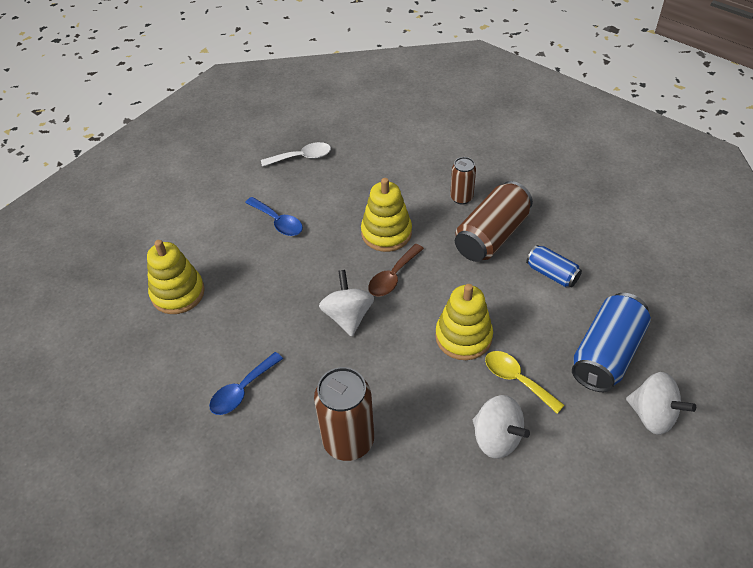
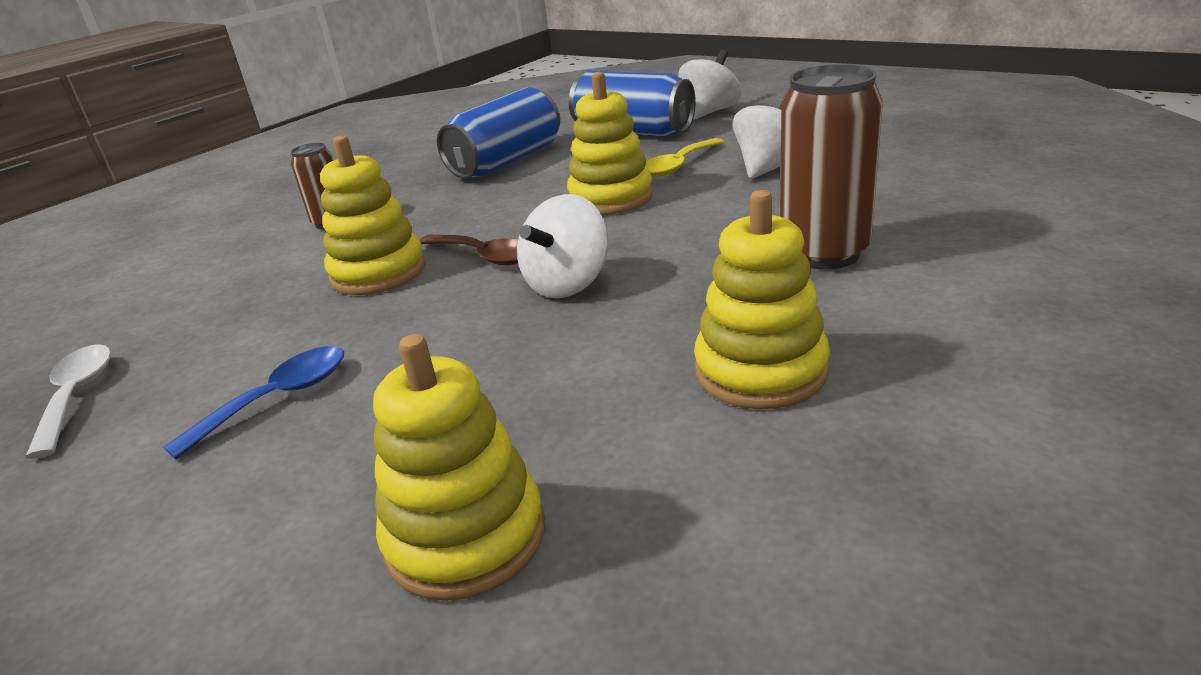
camera: 90 degrees left, 20 degrees down
(242, 390) = (760, 371): blue spoon -> yellow stacking toy
(348, 316) = (568, 284): white spinning top -> white spinning top turned 45 degrees counterclockwise
(491, 235) = (423, 197): brown can -> none
(552, 274) = (506, 161): blue can -> blue can, size x1.78

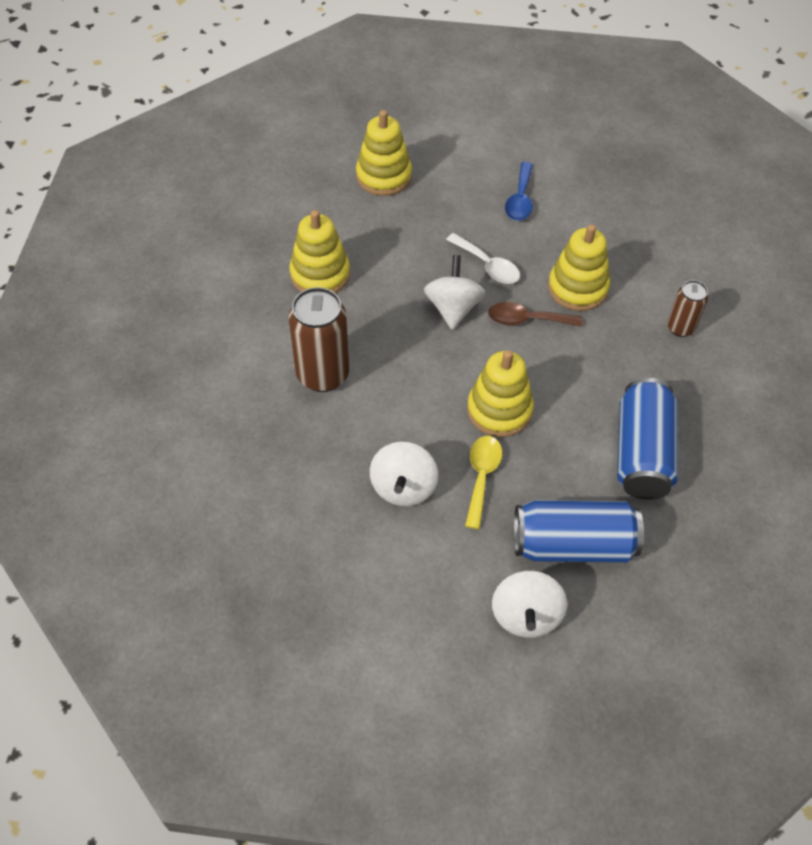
camera: 145 degrees right, 25 degrees up
(77, 396) = (617, 173): white spoon -> white spoon (487, 265)

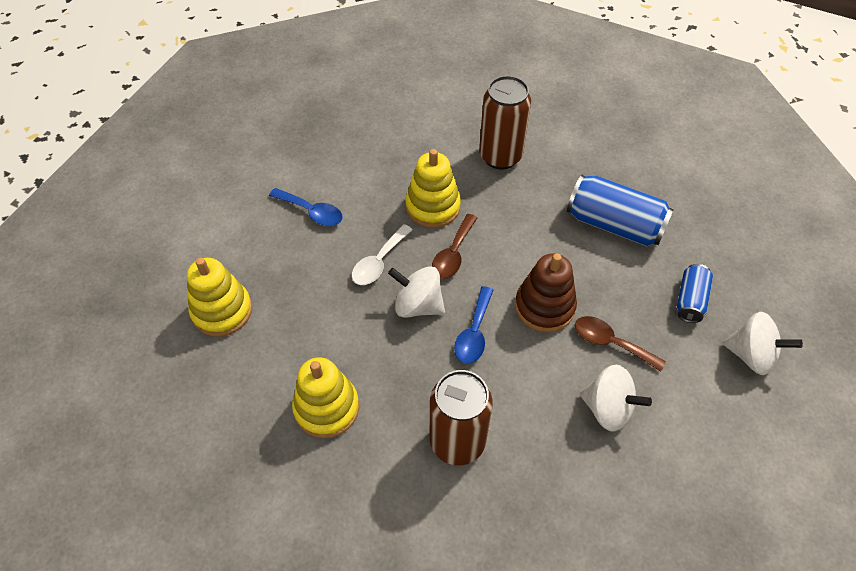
camera: 70 degrees left, 0 degrees up
(442, 359) = (474, 333): none -> blue spoon
(481, 477) = (611, 343): yellow spoon -> brown spoon
(487, 265) = (379, 262): white spoon -> white spoon turned 150 degrees clockwise
(499, 410) = (544, 307): yellow stacking toy -> brown stacking toy
(573, 544) = (690, 300): blue can -> blue can, size x0.56
(680, 328) = (500, 156): brown can -> brown can, size x1.78

